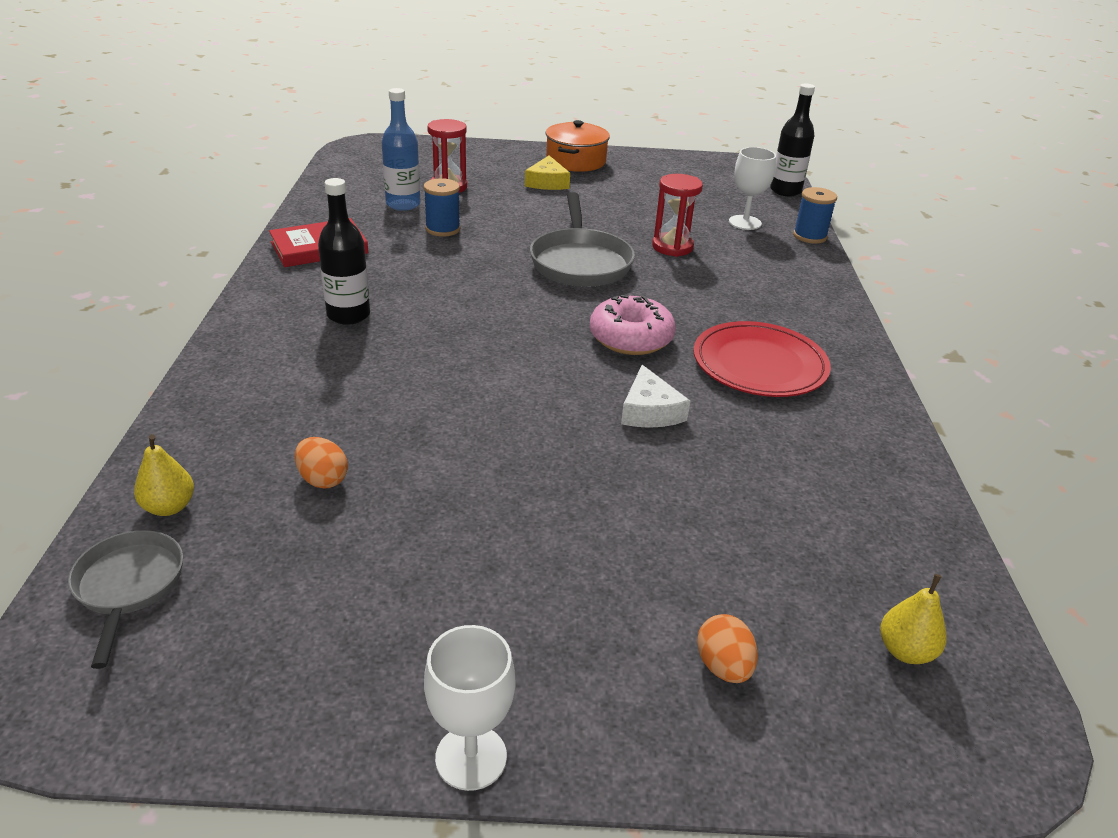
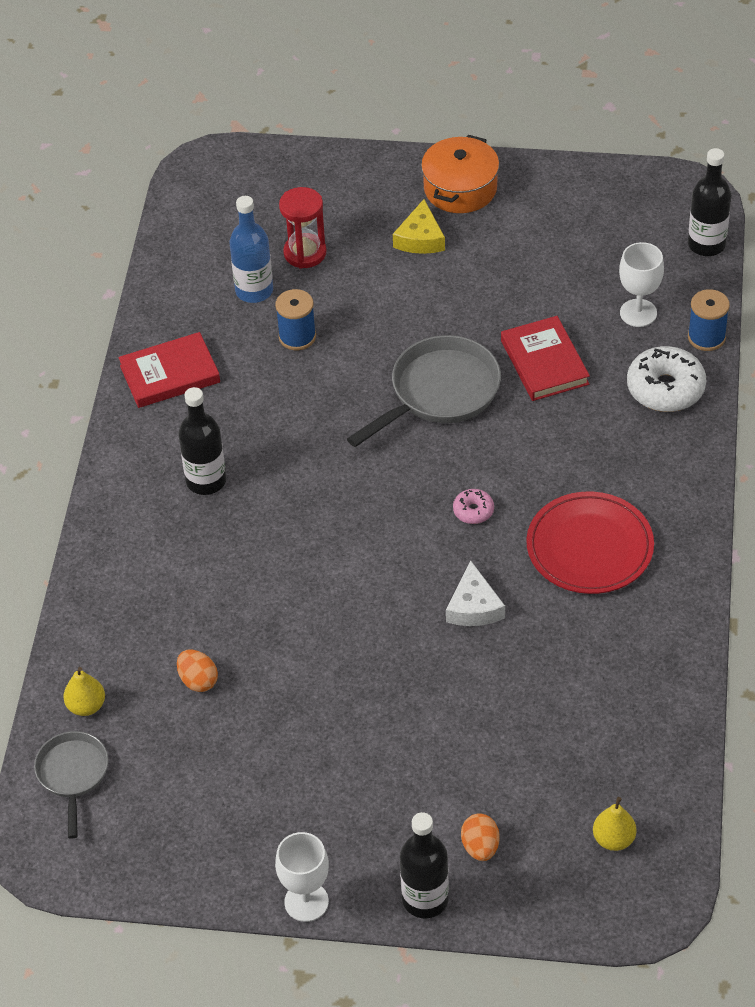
camera: 10 degrees right, 15 degrees up
(580, 262) = (440, 392): grey pan -> grey pan turned 135 degrees counterclockwise
(631, 338) = (473, 511): pink donut -> pink donut, size x0.50
(658, 746) = (425, 899): none -> black bottle
(672, 247) = (544, 362): red hourglass -> red book
(788, 263) = (665, 388): none -> white donut

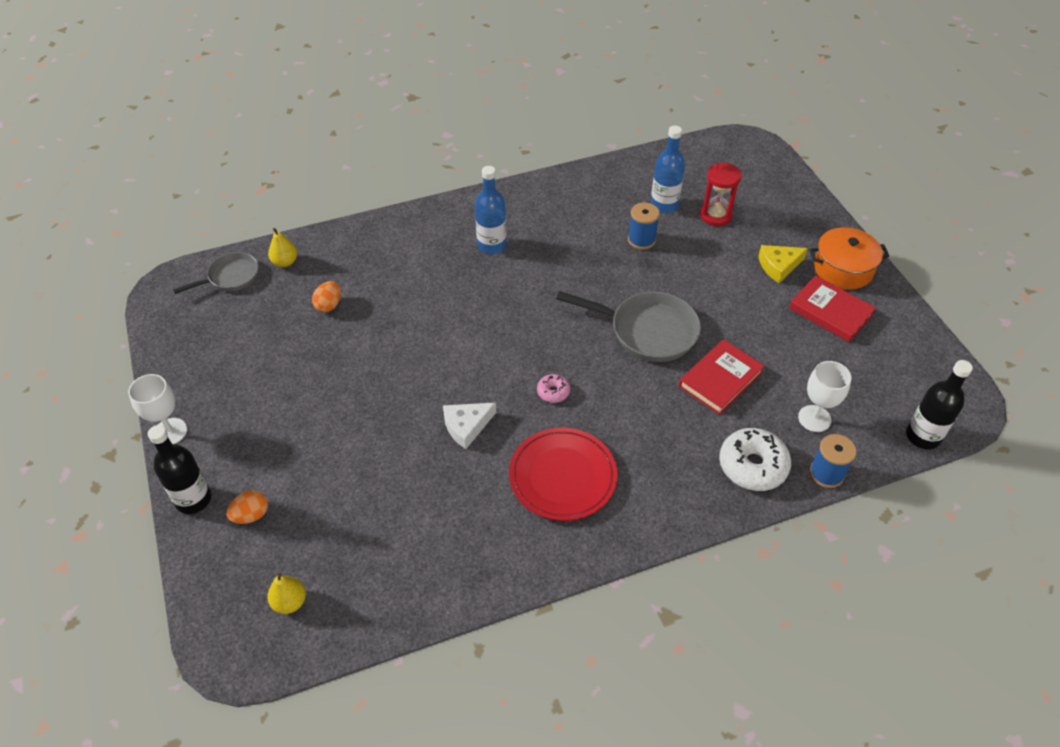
camera: 60 degrees right, 0 degrees up
(170, 374) = (566, 195): red book -> red book (830, 311)
(206, 481) = (491, 245): black bottle -> blue bottle

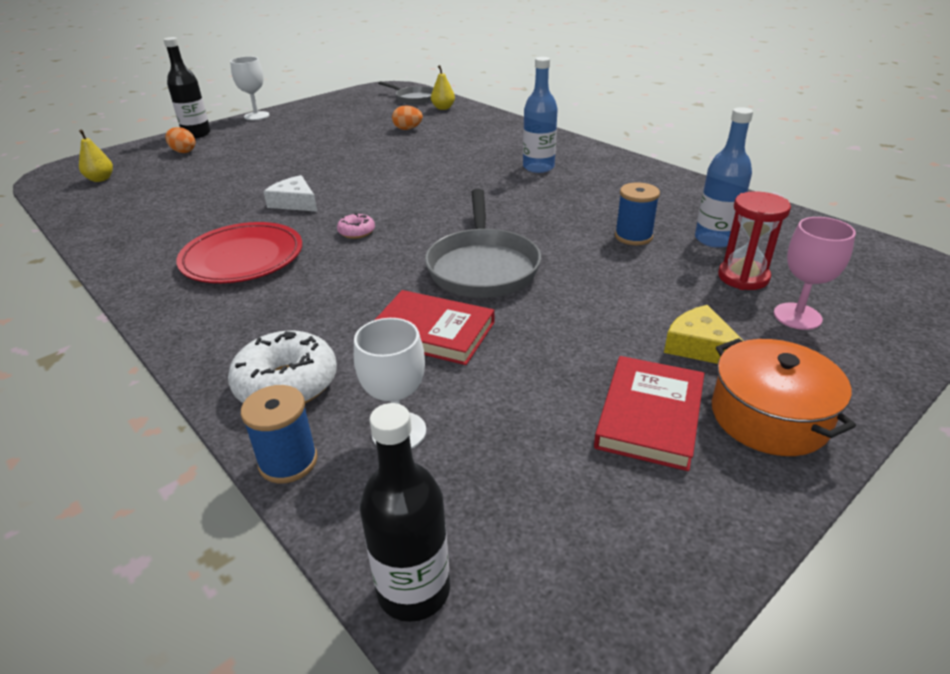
camera: 70 degrees right, 15 degrees down
(764, 215) = (797, 316): none -> pink goblet

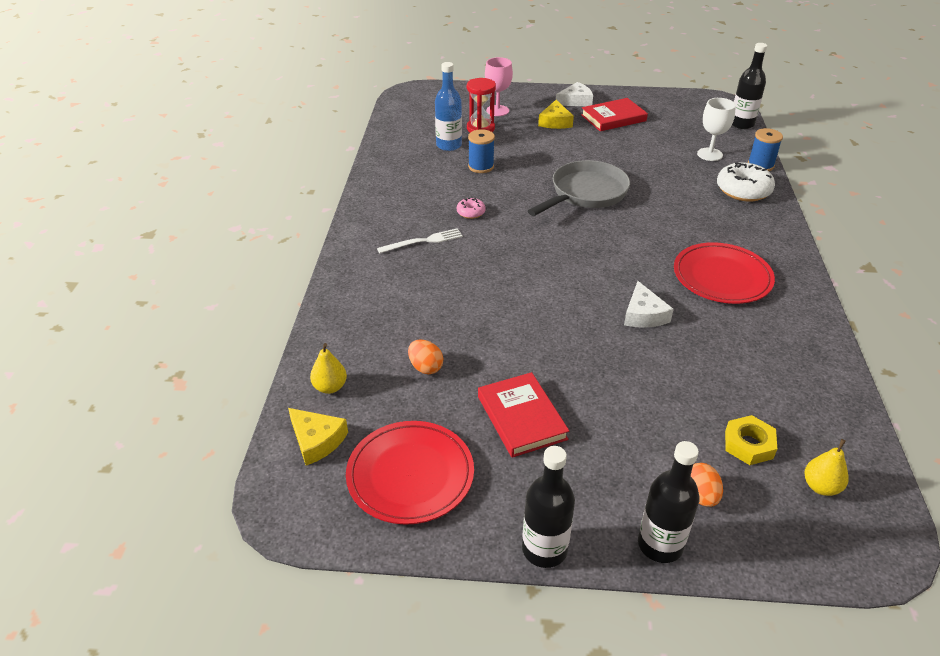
camera: 135 degrees left, 5 degrees up
(160, 177) = (748, 444): none -> yellow nut
(256, 116) = (544, 549): white goblet -> black bottle
(351, 107) = (410, 475): none -> red plate
(356, 232) = (627, 256): pink donut -> pink donut (471, 212)
(414, 98) = (316, 440): grey pan -> yellow cheese
(432, 332) = (654, 178): red book -> red book (521, 418)
(538, 167) = (423, 241): blue bottle -> white fork
(769, 416) = (575, 101): orange pot -> white cheese

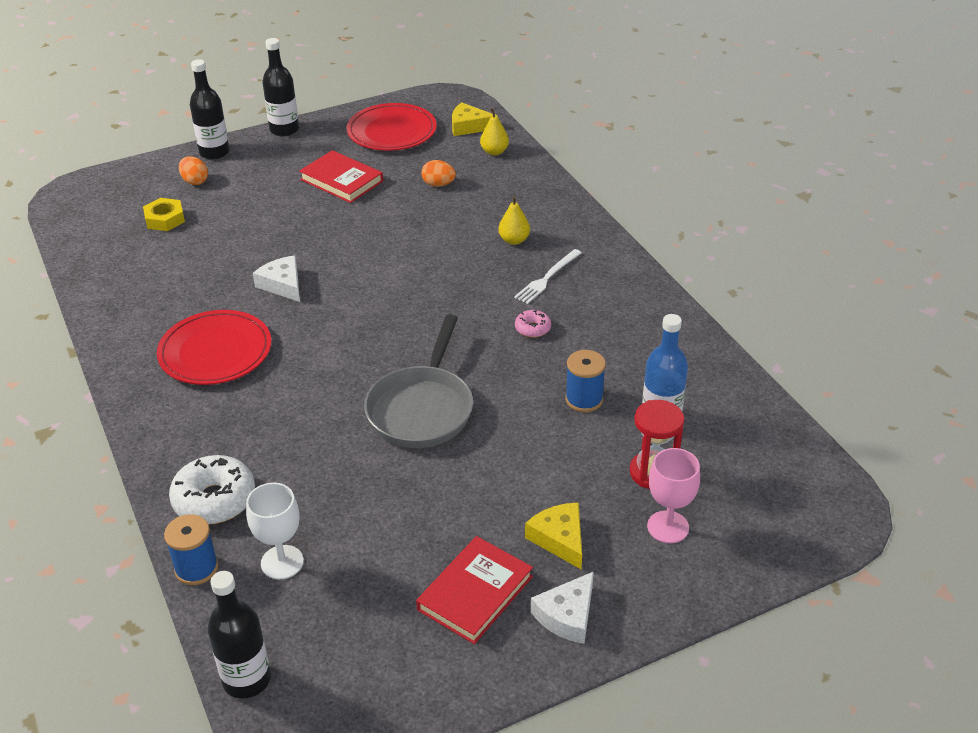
camera: 150 degrees right, 0 degrees up
(821, 487) = (109, 212): yellow pear -> yellow pear (514, 240)

